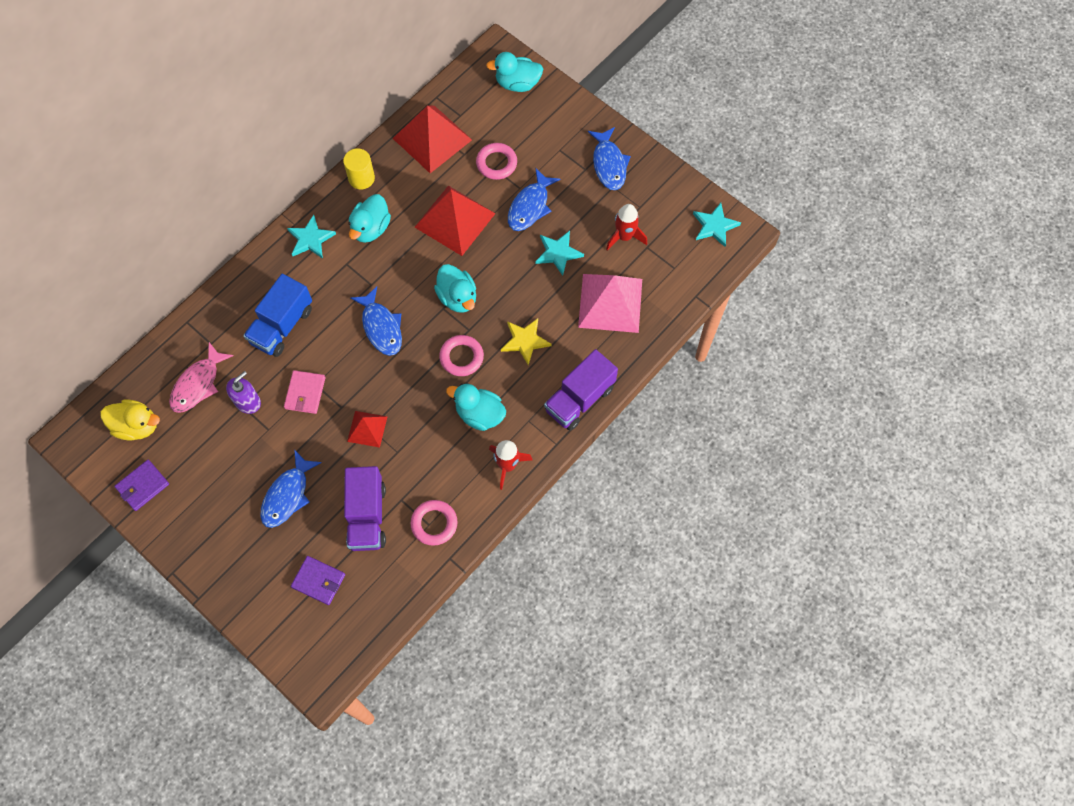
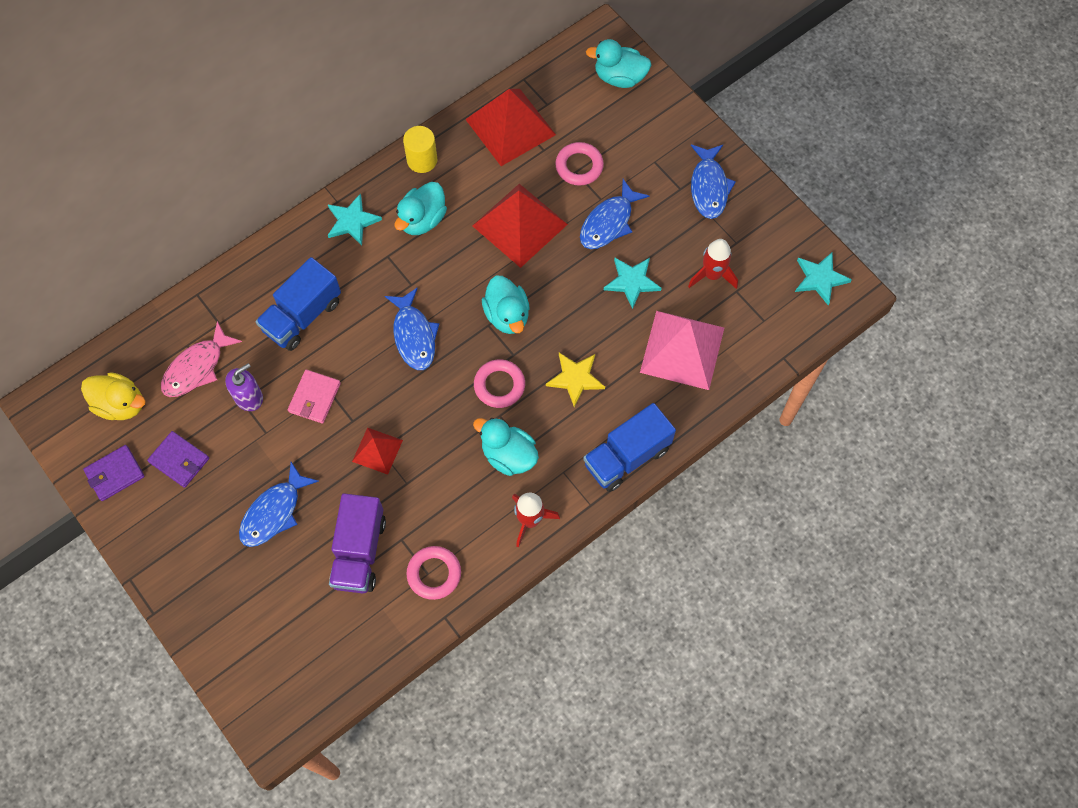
camera: 10 degrees right, 0 degrees up
(318, 581) = (291, 617): purple wallet -> purple wallet (179, 460)
(579, 399) = (627, 457): purple truck -> blue truck

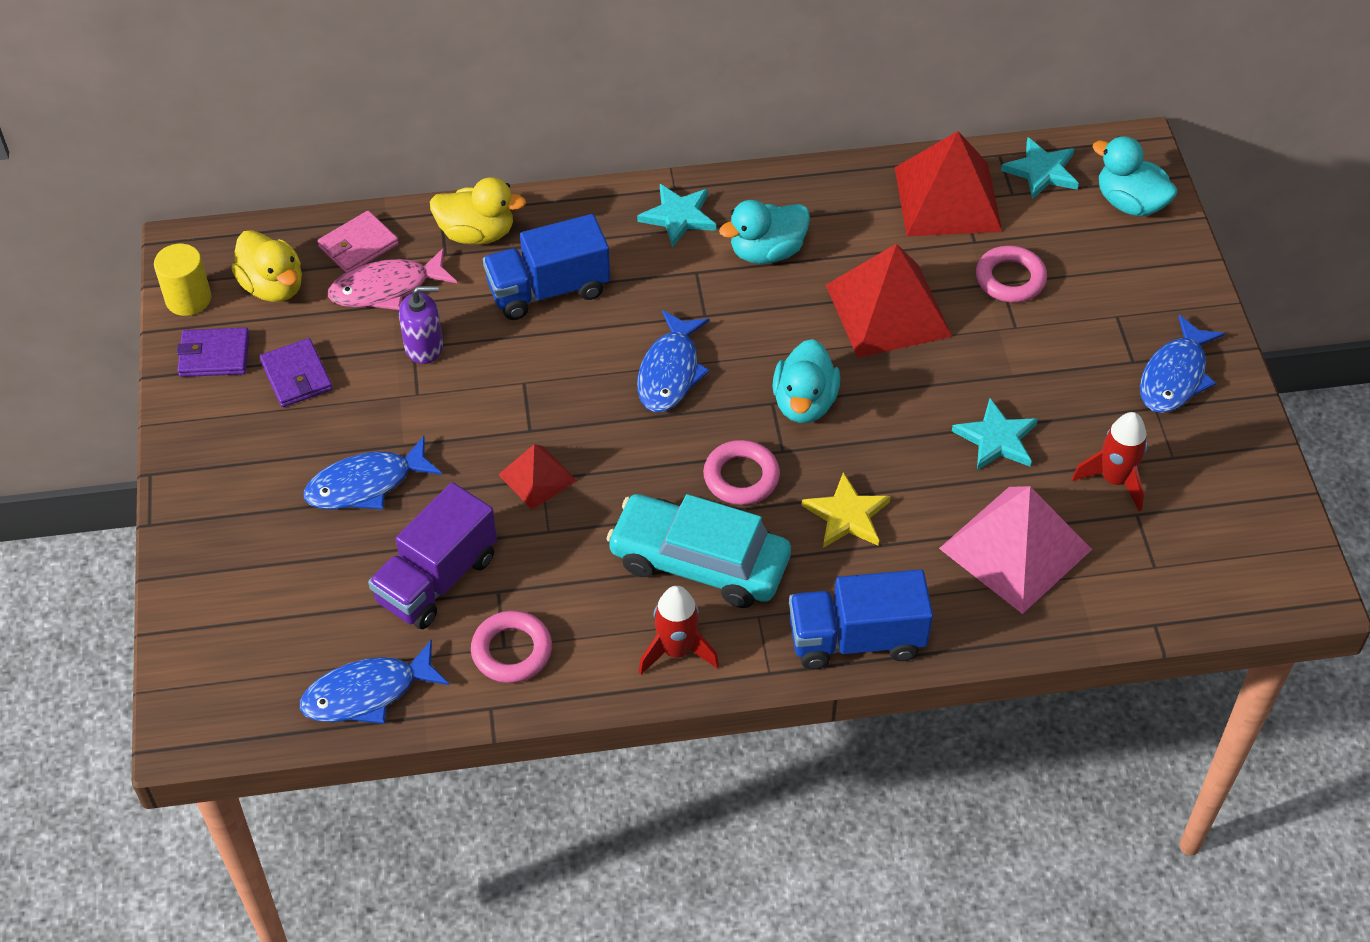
camera: 30 degrees right, 15 degrees down
(230, 298) = (477, 233): none -> yellow duck
(314, 398) = (501, 384): pink wallet -> pink wallet (358, 246)
(422, 160) = (810, 188): yellow cylinder -> yellow cylinder (188, 299)
(508, 455) = (699, 562): turquoise duck -> turquoise car
(609, 222) = (1009, 358): blue fish -> blue fish (367, 693)
(820, 279) = (1269, 553): turquoise star -> turquoise star (1041, 171)

